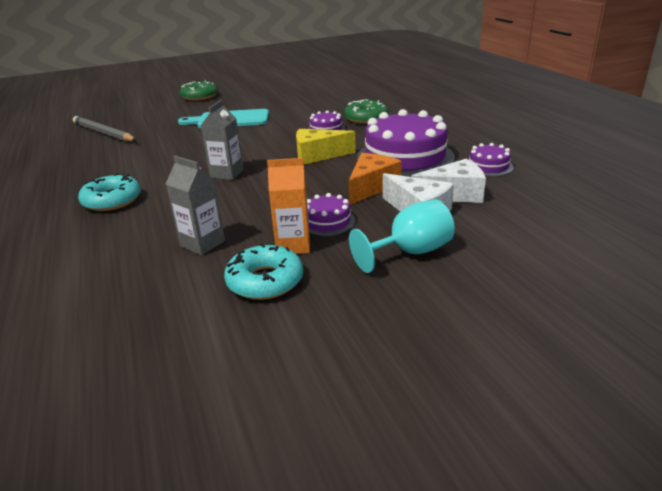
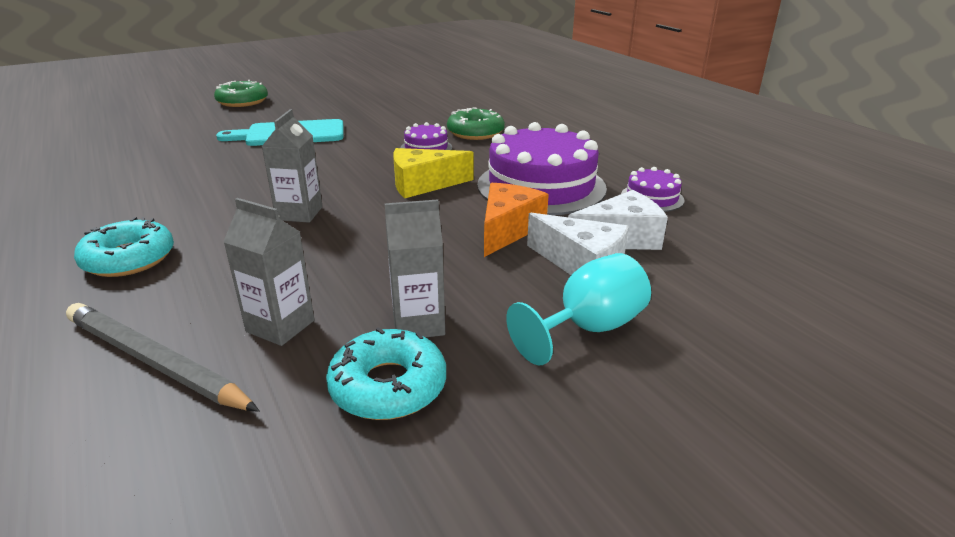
camera: 10 degrees left, 0 degrees up
(103, 133) = (106, 153): grey pencil -> grey pencil (154, 362)
(293, 245) = (418, 324): orange carton -> grey carton
(327, 222) = (459, 284): purple cake -> none

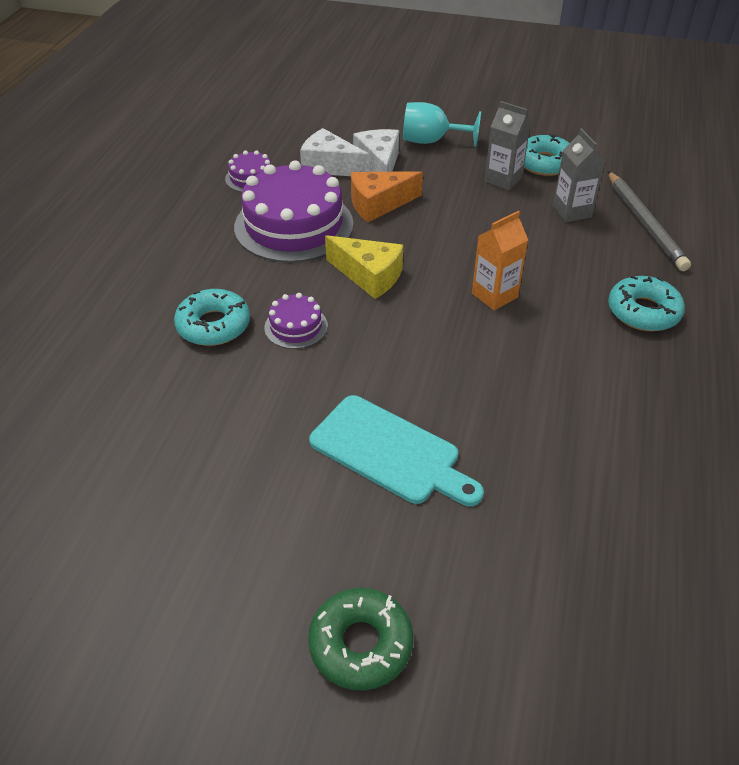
camera: 135 degrees left, 15 degrees up
(299, 213) = (494, 295): grey carton -> orange carton
(475, 132) = (213, 325): green donut -> turquoise donut

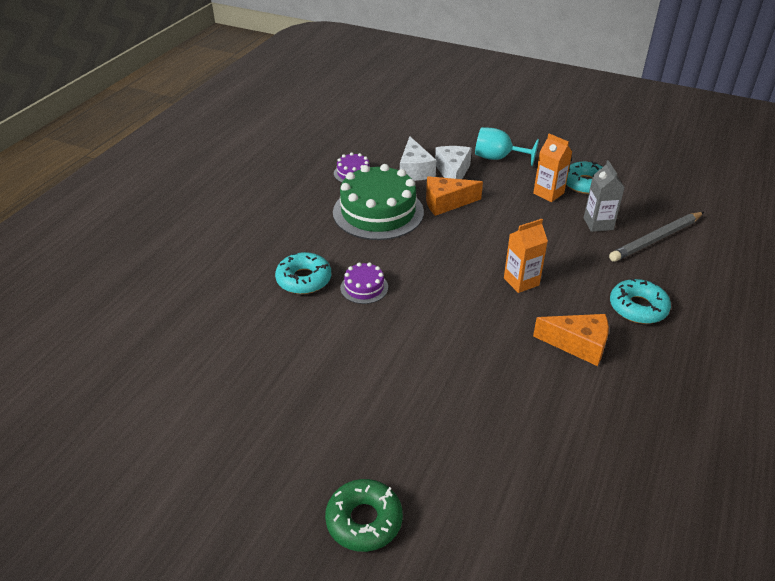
camera: 10 degrees right, 5 degrees down
(294, 225) = (378, 212): purple cake -> green cake
(330, 166) = (415, 170): white cheese -> white cheese turned 135 degrees counterclockwise
(369, 276) = (427, 256): yellow cheese -> none
(390, 452) = (415, 387): turquoise cutting board -> none
(503, 179) = (548, 193): grey carton -> orange carton
(582, 368) = (578, 344): none -> orange cheese
(644, 223) = (656, 239): grey pencil -> grey pencil turned 60 degrees clockwise

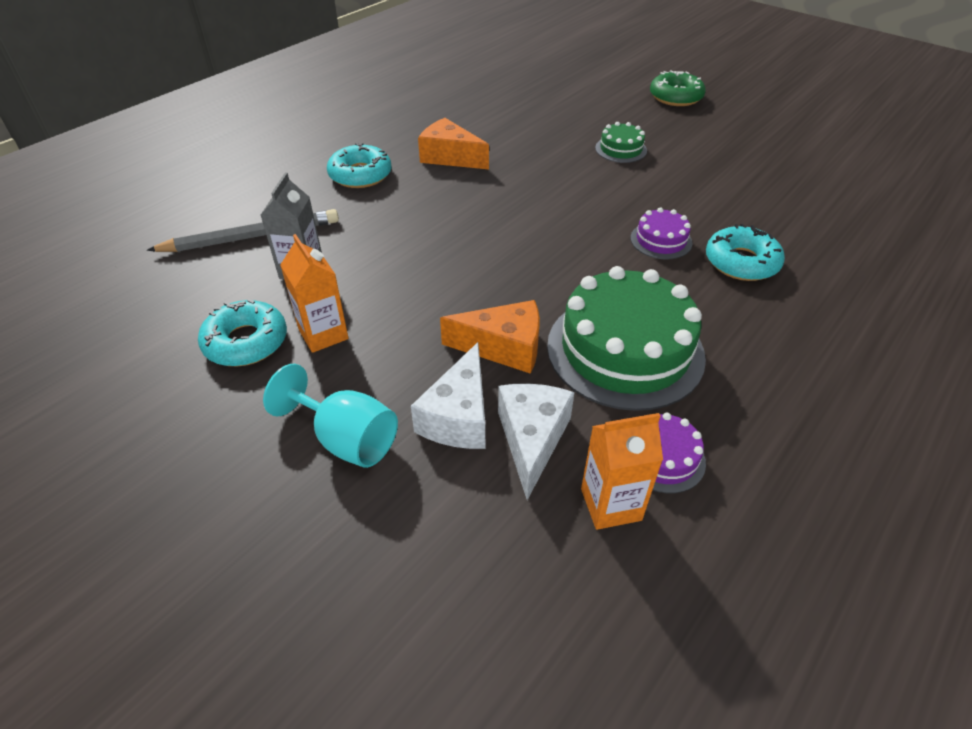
camera: 165 degrees left, 5 degrees up
(416, 391) = (621, 149): none -> green cake
(521, 281) = (465, 217): orange carton -> orange carton (611, 504)

